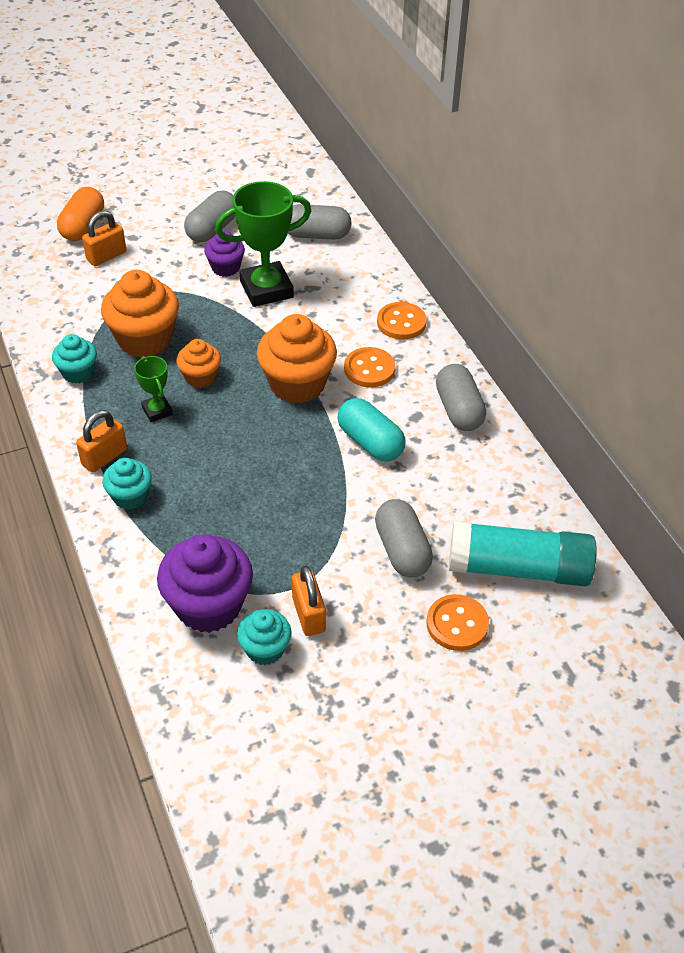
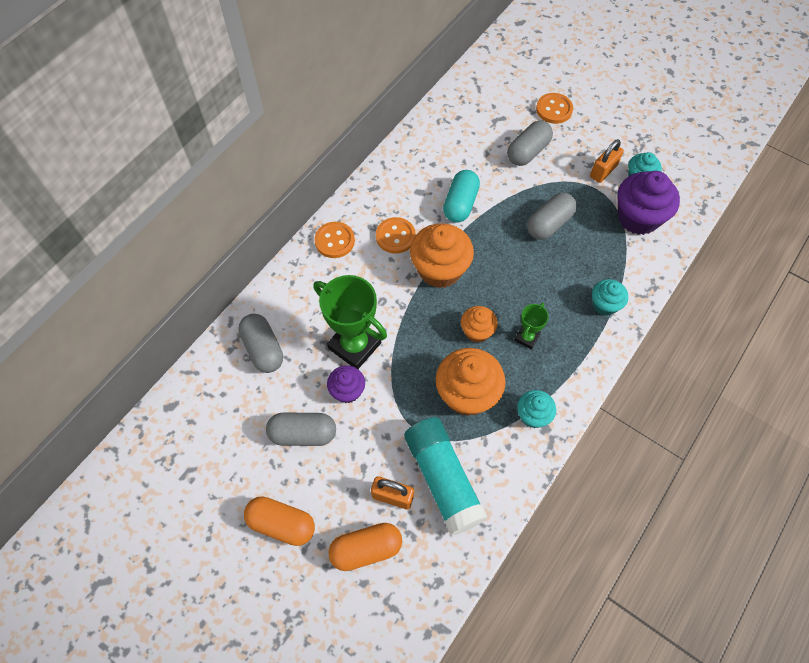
camera: 120 degrees left, 15 degrees up
(104, 457) = (588, 341): orange padlock -> none
(150, 194) = (281, 524): none -> orange capsule
(458, 410) = (398, 173): grey capsule -> grey capsule (549, 224)
(518, 568) = (498, 99): turquoise glue stick -> turquoise glue stick (443, 479)

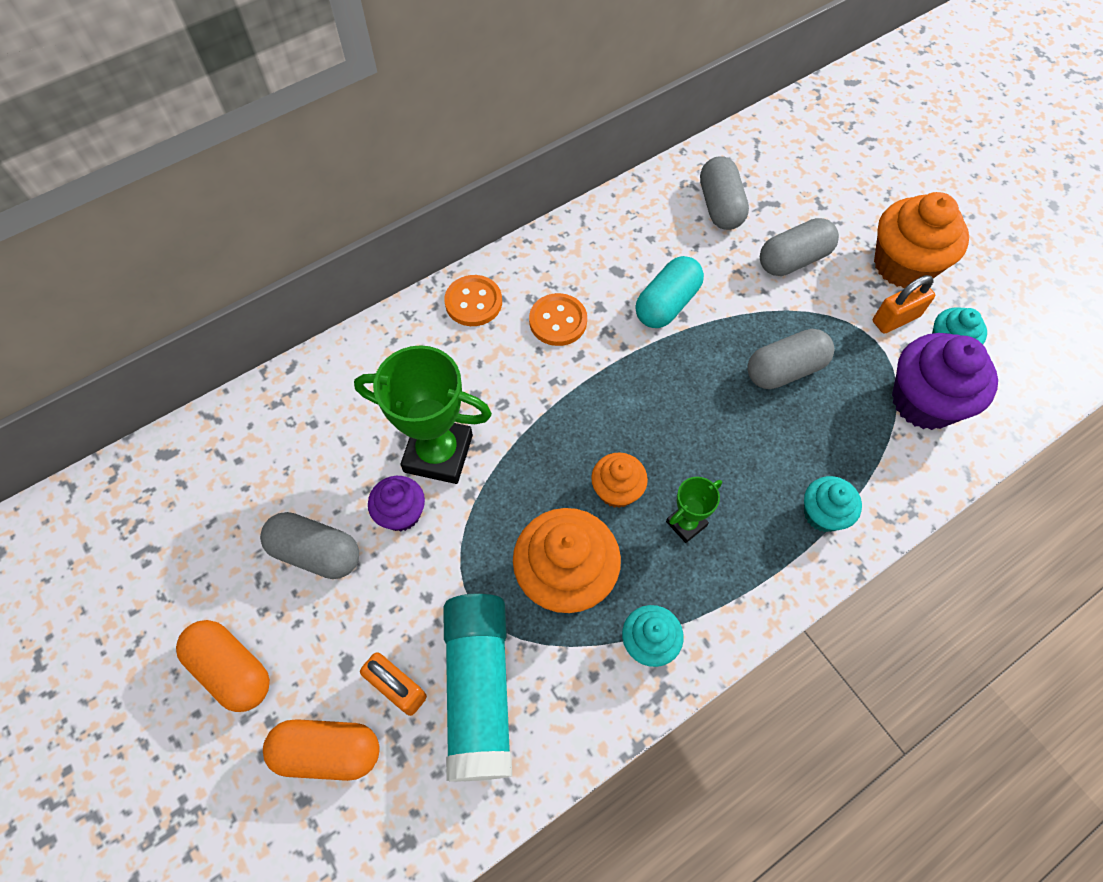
camera: 20 degrees right, 0 degrees up
(263, 349) = (316, 417): grey capsule -> grey capsule (720, 206)
(354, 346) = (438, 453): green trophy -> green trophy turned 45 degrees counterclockwise
(440, 269) = (600, 386): orange cupcake -> orange cupcake (903, 265)
(554, 109) = (855, 212): orange button -> none

